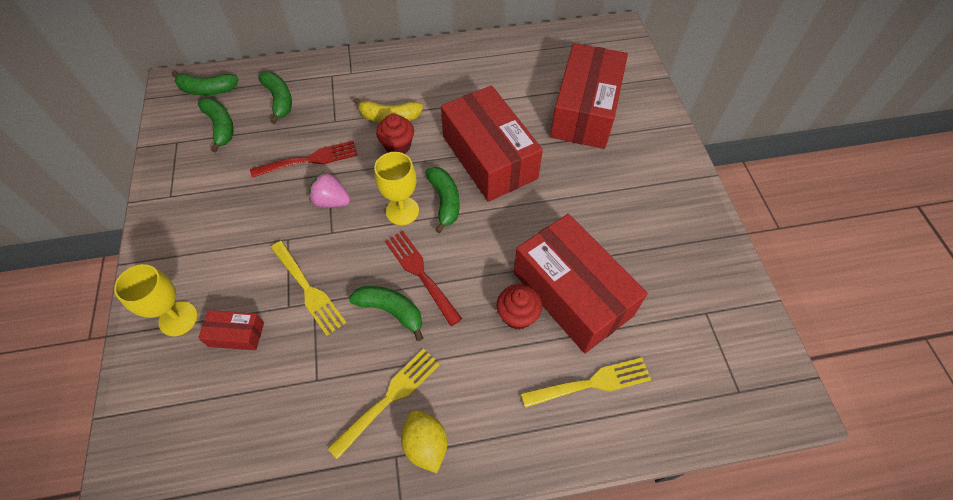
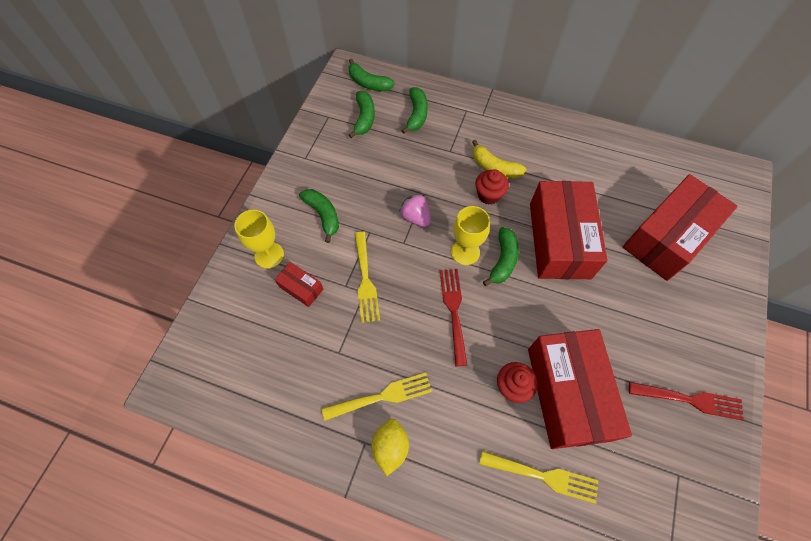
camera: 30 degrees right, 5 degrees up
(310, 159) = (416, 175): red fork -> red fork (690, 400)
(391, 311) = (417, 329): green banana -> green banana (323, 215)

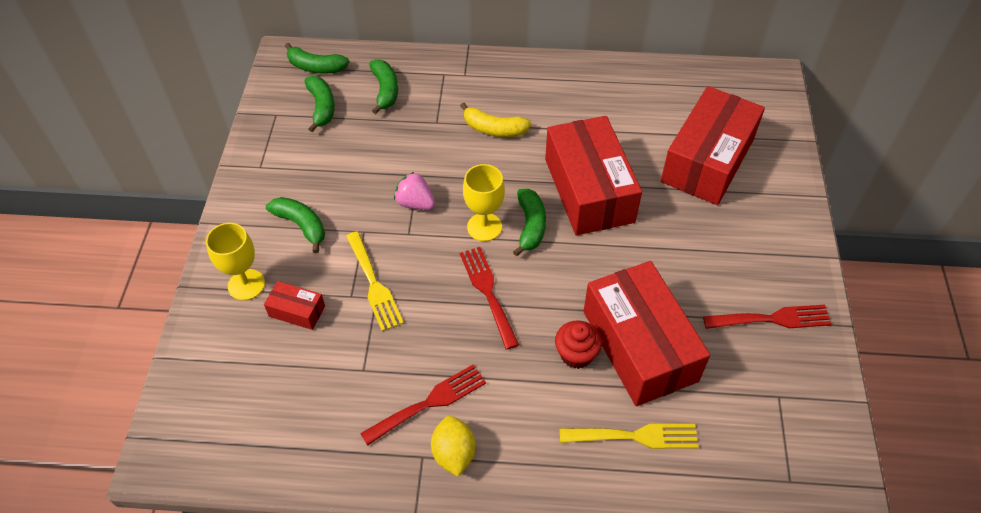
camera: 15 degrees left, 10 degrees down
(382, 396) = (429, 403): yellow fork -> red fork
(489, 195) = (495, 160): red cupcake -> none

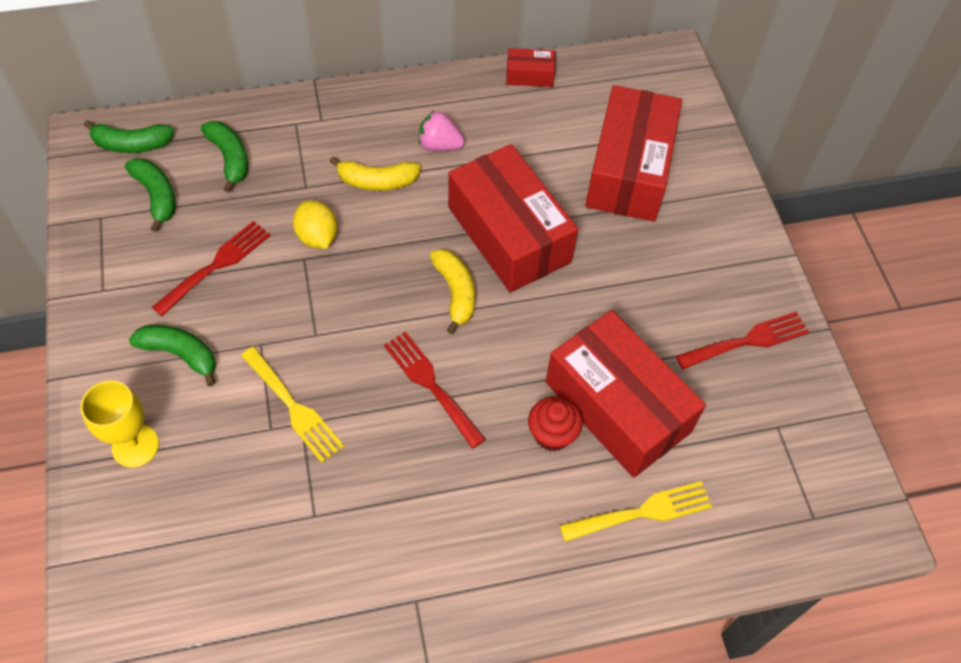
camera: 20 degrees left, 5 degrees up
(297, 311) = (210, 464): red box -> red box (530, 75)
(415, 203) = (312, 295): pink strawberry -> pink strawberry (439, 145)
(429, 403) = (404, 534): red fork -> red fork (216, 265)
(454, 453) = (450, 587): yellow lemon -> yellow lemon (317, 237)
(484, 227) = (402, 306): yellow goblet -> none
(530, 226) = (455, 293): green banana -> yellow banana

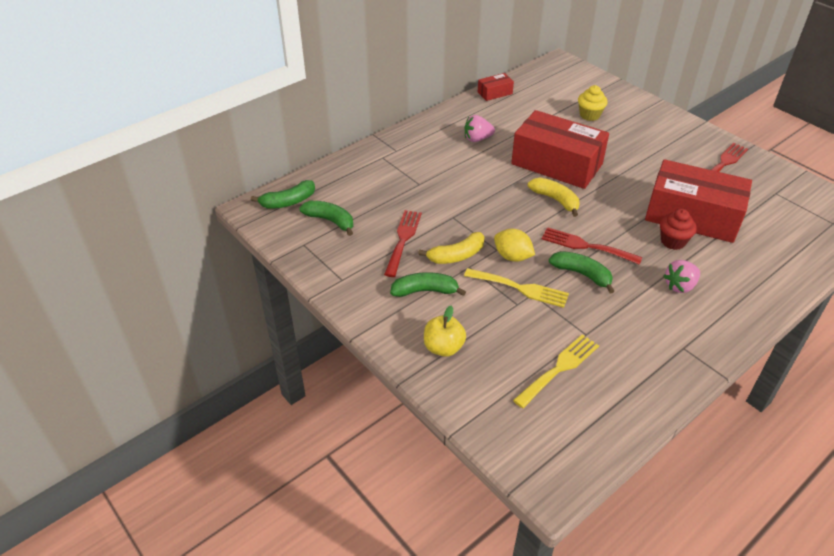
camera: 25 degrees left, 15 degrees down
(135, 446) = (443, 347): yellow goblet -> yellow apple
(230, 158) = (359, 187): green banana -> green banana (582, 274)
(317, 237) = (450, 204): yellow lemon -> yellow lemon (512, 256)
(377, 181) = (459, 167): yellow banana -> yellow banana (456, 255)
(496, 507) = (680, 286): none -> pink strawberry
(629, 170) = (589, 115): red box -> yellow cupcake
(642, 512) = (753, 255): yellow fork -> yellow fork (559, 368)

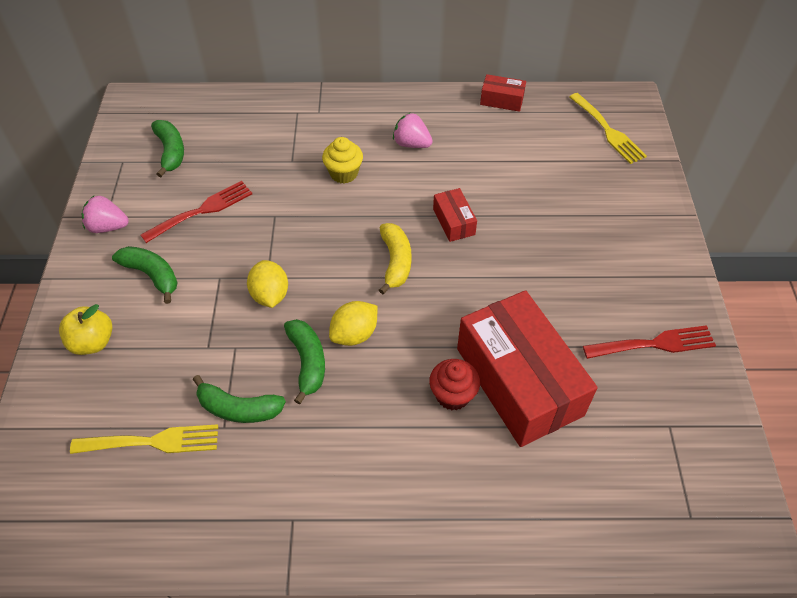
camera: 40 degrees right, 10 degrees up
(288, 202) = (164, 111): green banana -> green banana (238, 408)
(456, 255) = (224, 258): yellow banana -> none
(520, 288) = (232, 333): yellow fork -> yellow fork (608, 131)
(556, 164) = (453, 222): red box -> red box, size x0.43
(586, 246) = (354, 334): red fork -> yellow lemon
(589, 115) = (572, 185): yellow cupcake -> yellow cupcake (344, 173)
(680, 286) = (386, 450): pink strawberry -> pink strawberry (108, 227)

